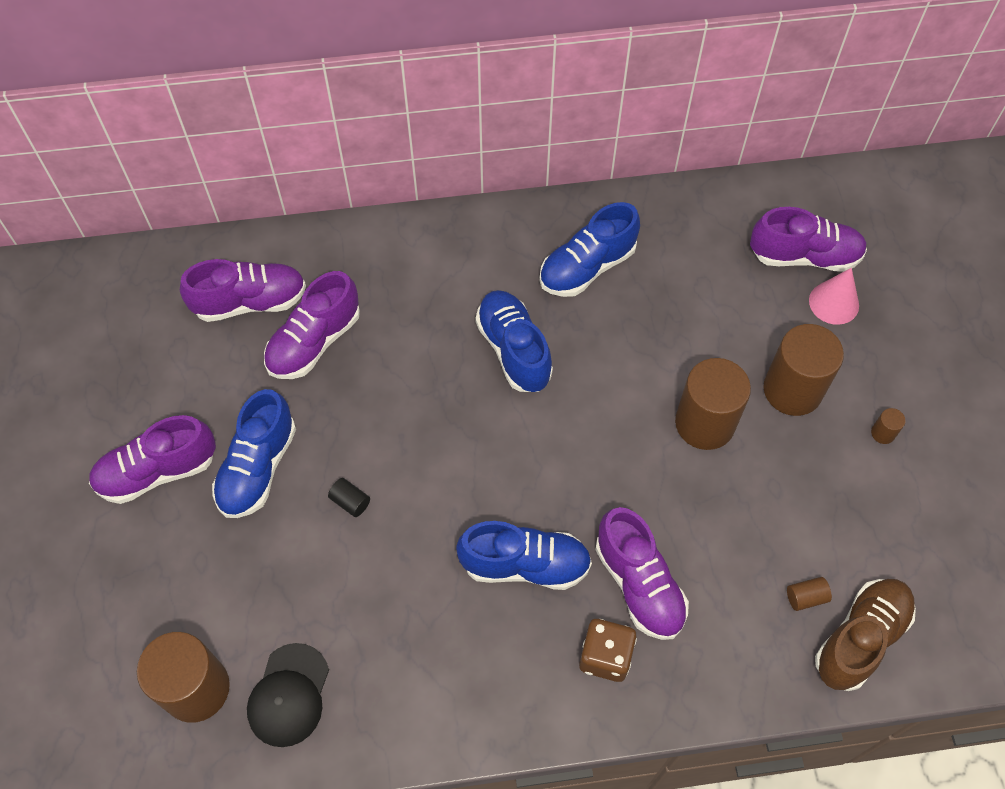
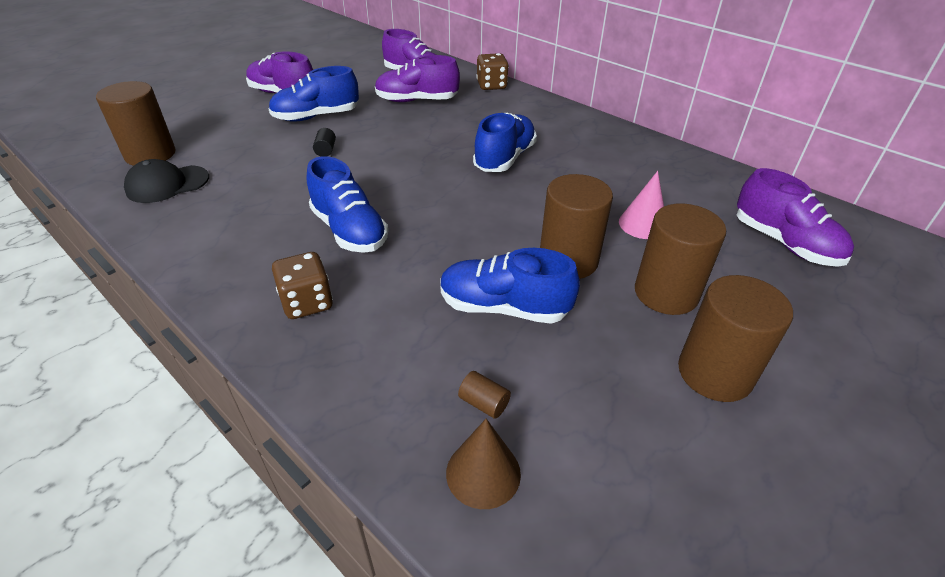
camera: 50 degrees right, 20 degrees down
(348, 243) = (491, 85): none -> brown dice
(587, 267) = (605, 158): blue shoe -> blue shoe (503, 307)
(639, 584) = (389, 291): purple shoe -> none
(834, 303) = (777, 278): pink cone -> pink cone (643, 224)
(860, 638) = (483, 473): brown shoe -> brown cone
(883, 433) = (714, 373): brown cylinder -> brown cylinder, size x2.50

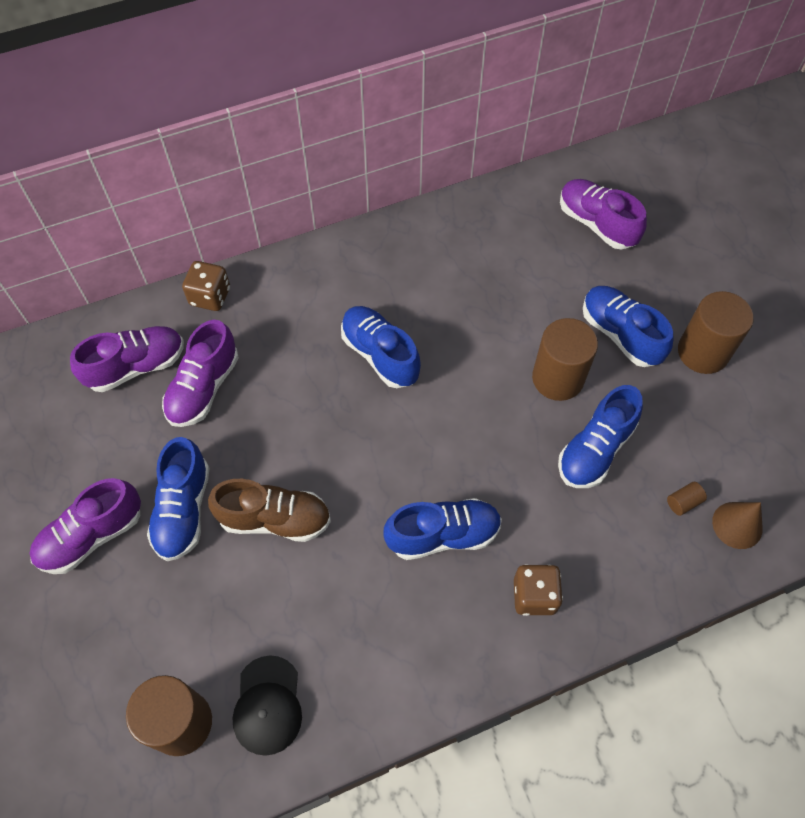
camera: 65 degrees left, 20 degrees up
(325, 150) = (275, 519): black cylinder -> brown shoe
(643, 224) = (534, 300): pink cone -> none
(666, 293) = (620, 334): brown cylinder -> blue shoe
(784, 243) = (596, 224): purple shoe -> purple shoe turned 120 degrees counterclockwise

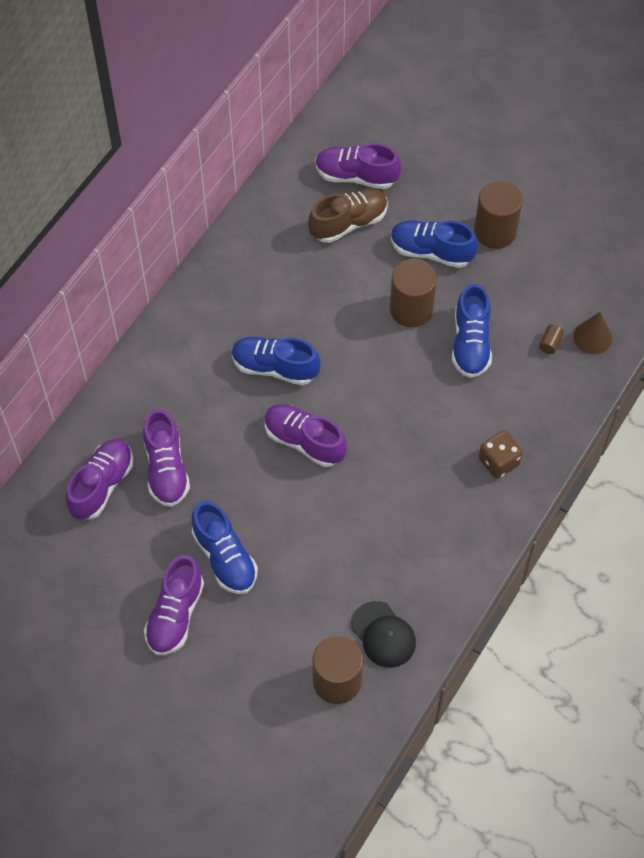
camera: 35 degrees left, 0 degrees up
(210, 296) = (112, 401): brown dice -> none
(275, 519) = (293, 523): brown shoe -> brown shoe (348, 223)
(351, 443) = (304, 441): none -> purple shoe
(443, 535) = (413, 461): blue shoe -> none

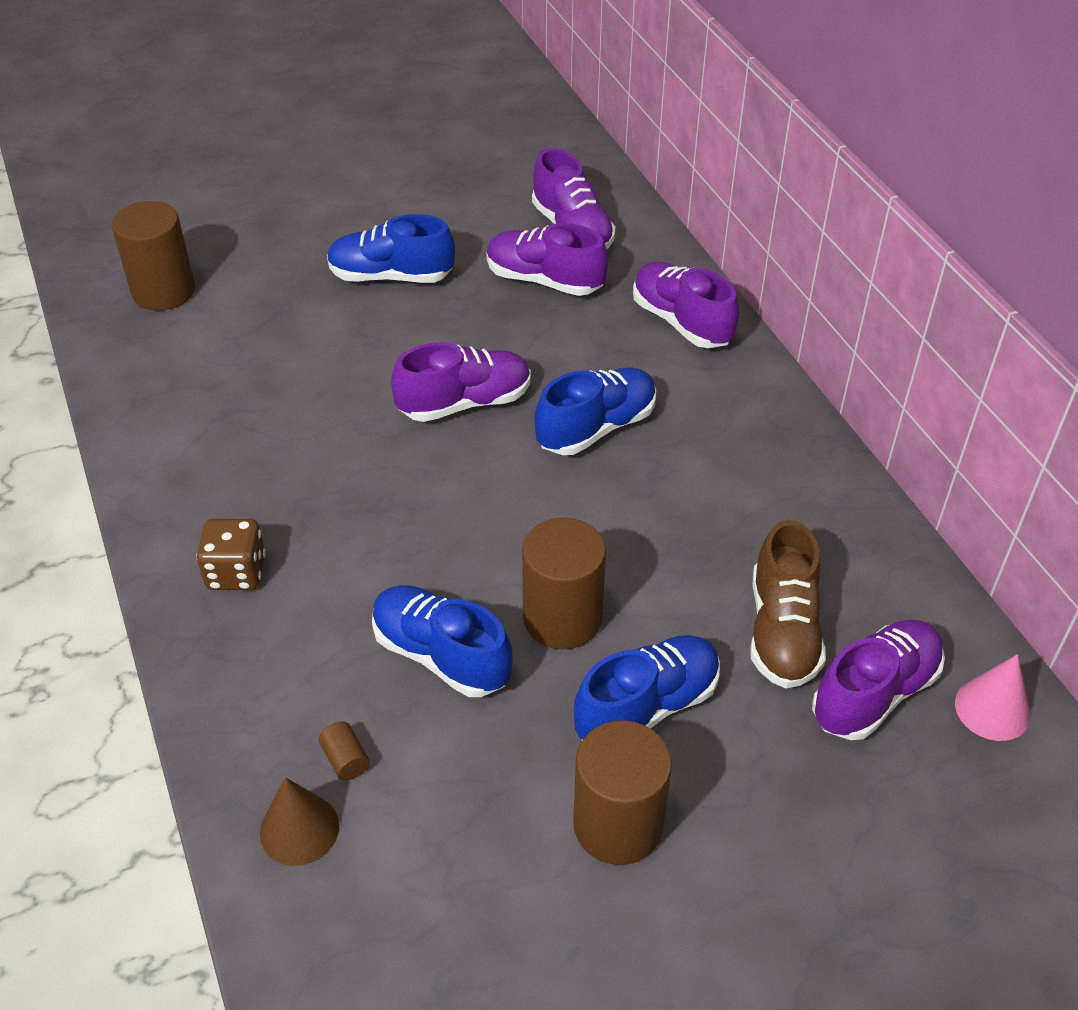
camera: 125 degrees right, 15 degrees down
(175, 615) = (369, 219): purple shoe -> purple shoe (681, 322)
(331, 134) = (992, 709): none -> pink cone
(383, 635) = (164, 348): black cap -> none

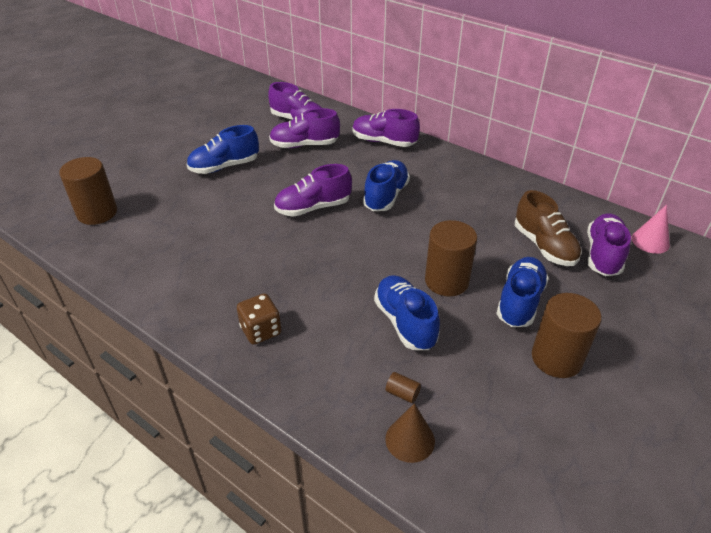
camera: 30 degrees left, 5 degrees down
(441, 655) = (405, 322): blue shoe -> blue shoe turned 60 degrees clockwise
(465, 403) = (313, 208): purple shoe -> purple shoe turned 150 degrees counterclockwise

